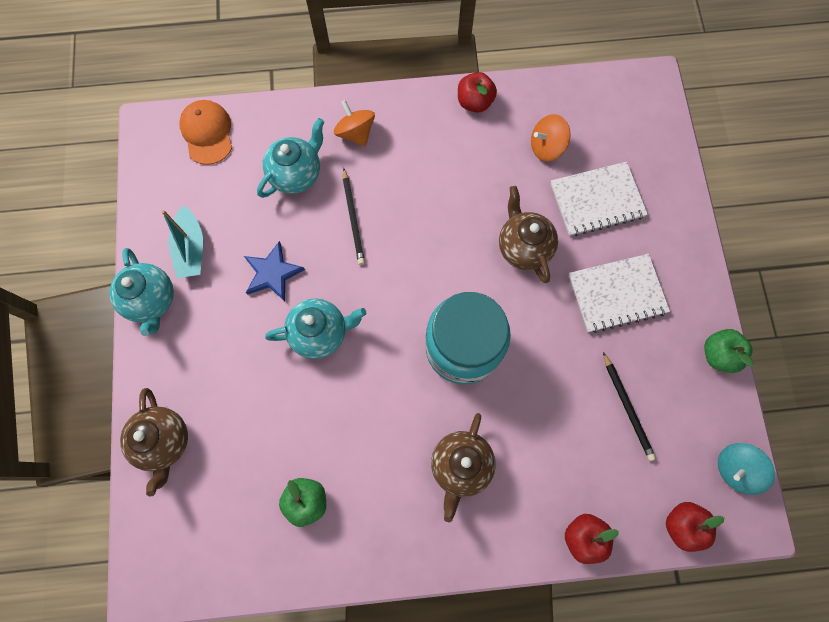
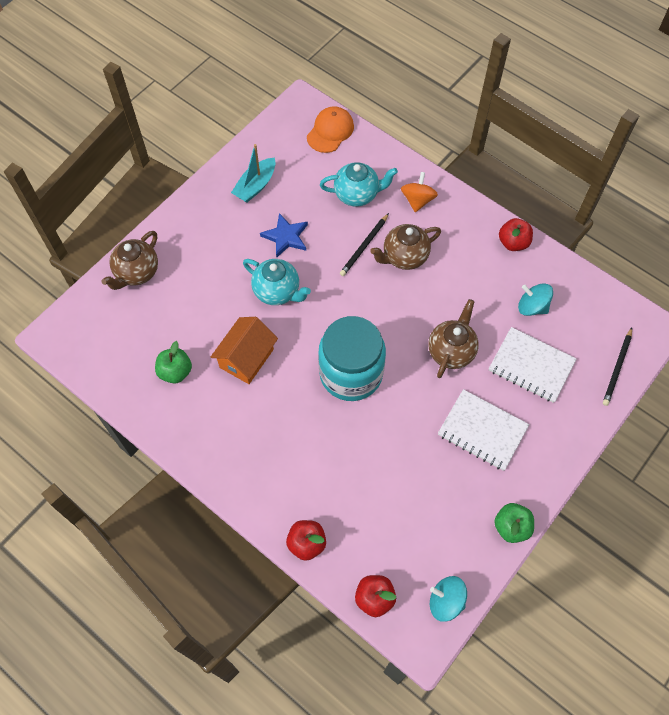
camera: 45 degrees right, 10 degrees down
(152, 300) = (206, 195): turquoise teapot -> none
(358, 423) = (246, 358): none -> orange house
(460, 466) = (278, 435): brown teapot -> brown teapot (404, 257)
(546, 147) = (532, 307): orange spinning top -> turquoise spinning top
(627, 407) = (415, 500): black pencil -> black pencil (617, 368)

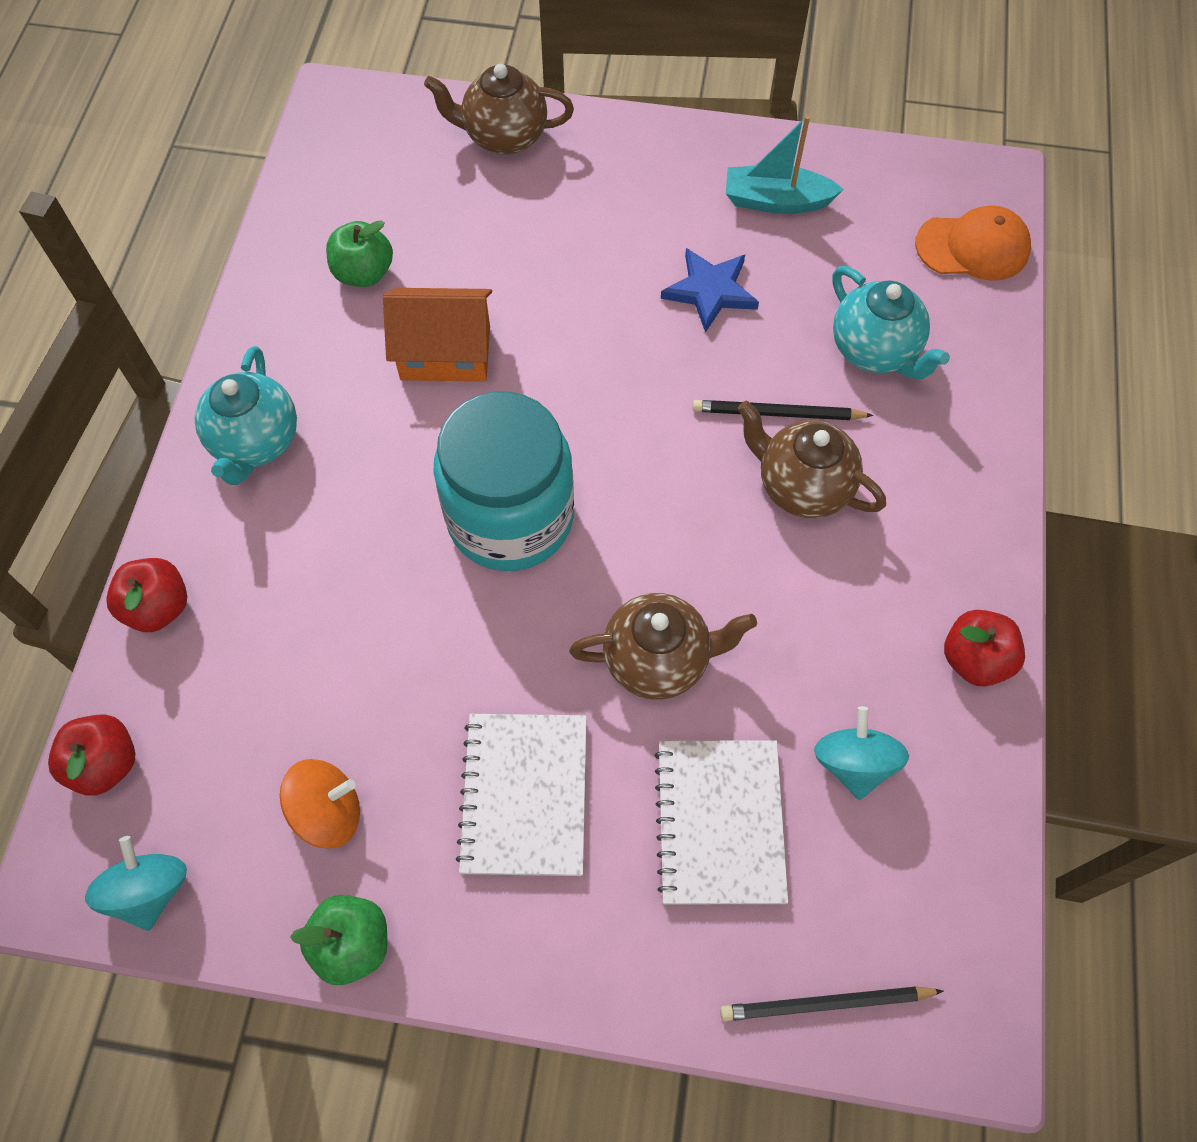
camera: 60 degrees right, 0 degrees up
(277, 292) = (596, 332): turquoise teapot -> turquoise teapot (256, 442)
(417, 200) = (939, 450): orange spinning top -> orange spinning top (328, 812)

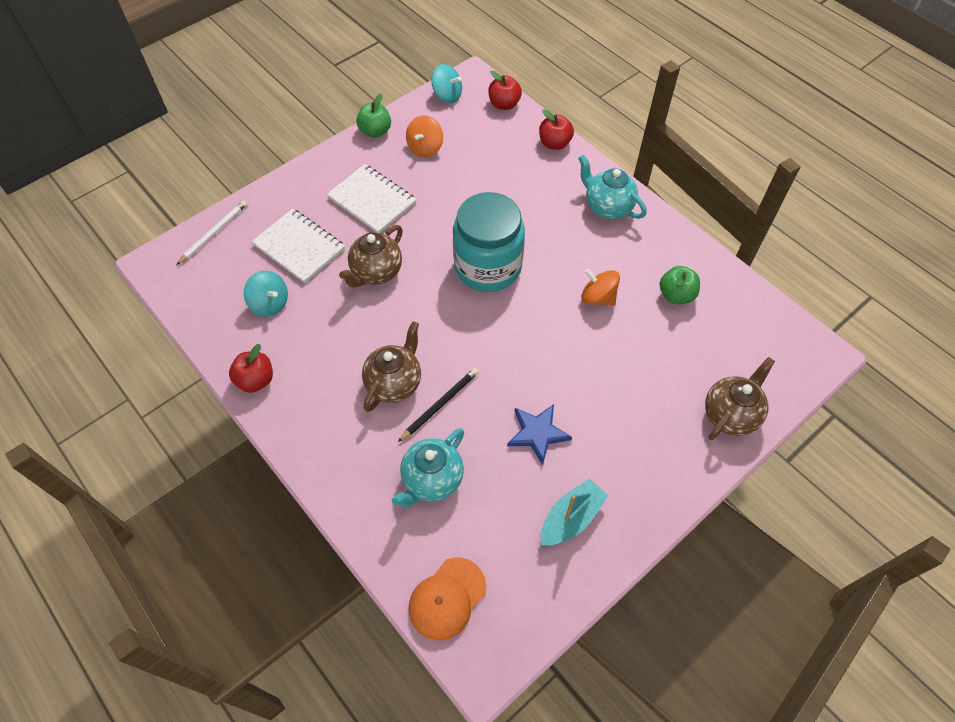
camera: 130 degrees right, 5 degrees down
(445, 353) = (598, 297): orange house -> orange spinning top
(802, 487) = (394, 383): brown teapot -> brown teapot turned 45 degrees counterclockwise
(826, 1004) = (214, 233): black pencil -> white pencil
(875, 351) = (432, 480): turquoise teapot -> turquoise teapot turned 60 degrees counterclockwise

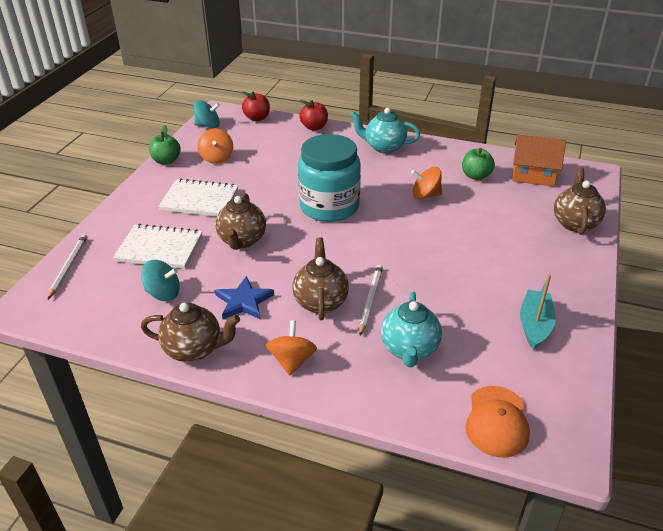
camera: 30 degrees left, 20 degrees down
(256, 380) = (194, 349): red apple -> brown teapot
(324, 436) = (292, 360): none -> orange spinning top
(440, 405) = (370, 300): black pencil -> white pencil
(537, 433) = (460, 286): blue star -> blue star (244, 301)
(743, 324) = (533, 175): none -> orange house

